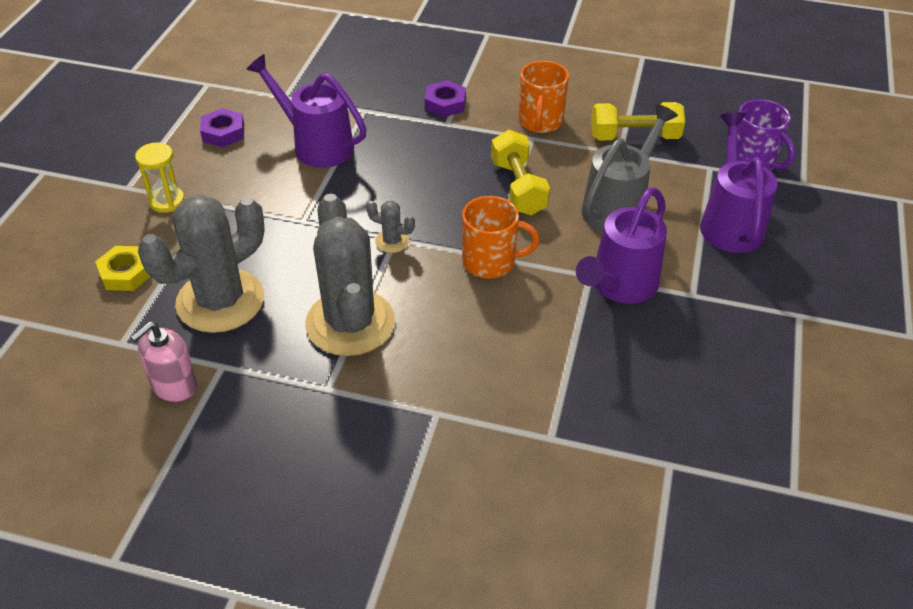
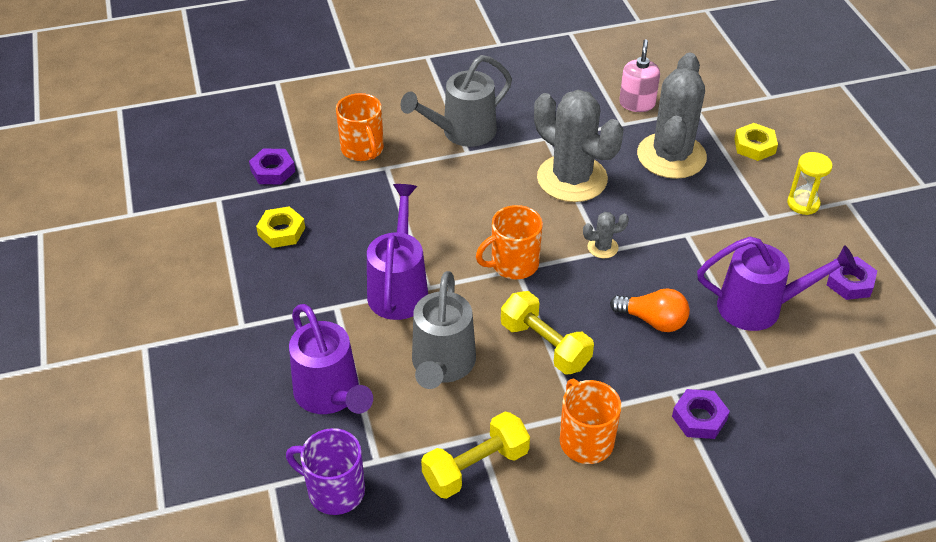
camera: 150 degrees right, 0 degrees up
(411, 169) = (653, 321): none -> orange light bulb
(421, 446) = (461, 132): none -> grey watering can
(567, 482) = (362, 149): none -> orange mug
(705, 503) = (272, 171): none -> purple nut
(723, 404) = (281, 231): none -> yellow nut

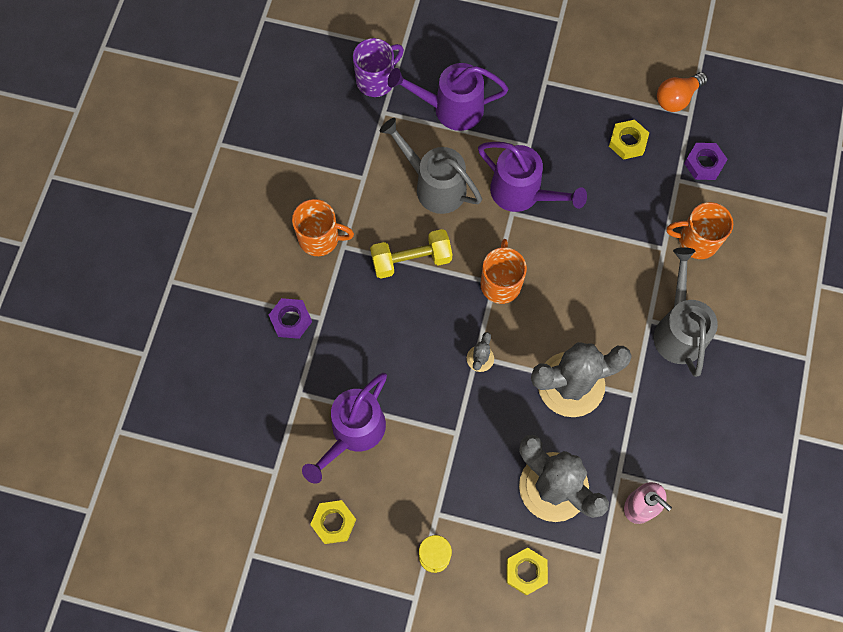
camera: 120 degrees right, 25 degrees up
(475, 467) = (342, 164): yellow dumbbell -> none
(653, 321) = (388, 346): orange light bulb -> orange light bulb (677, 98)
(850, 282) = (333, 522): purple nut -> yellow nut

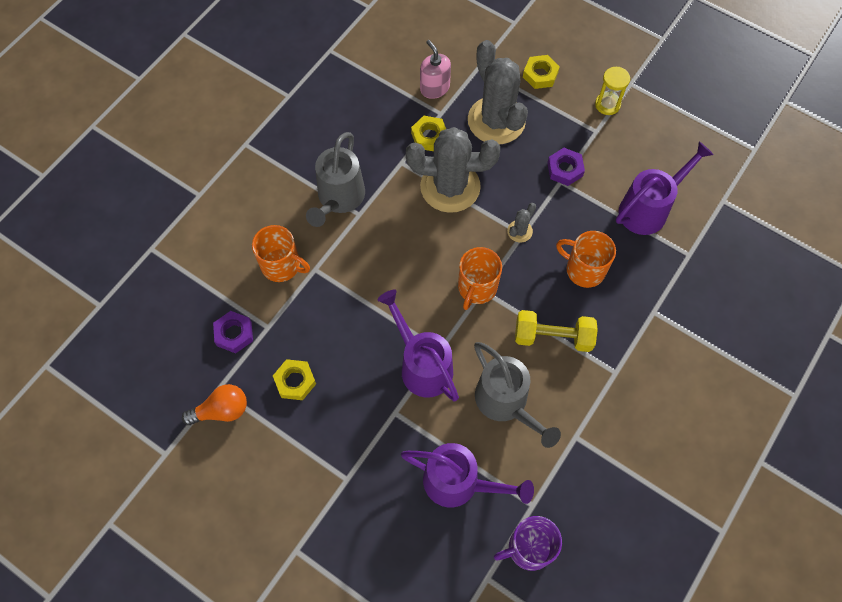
camera: 160 degrees left, 5 degrees down
(291, 320) = (683, 319): purple nut -> purple nut (565, 169)
(320, 238) = (636, 388): orange mug -> orange mug (584, 269)
(333, 522) = (682, 150): yellow nut -> yellow nut (429, 136)

